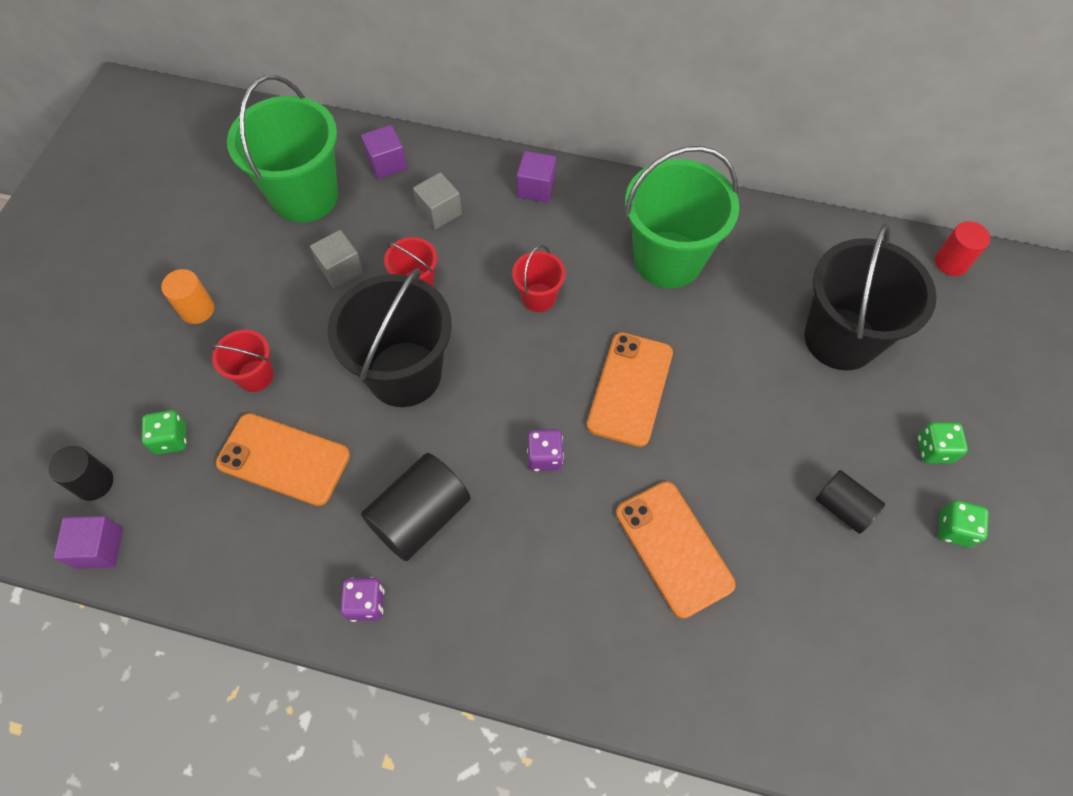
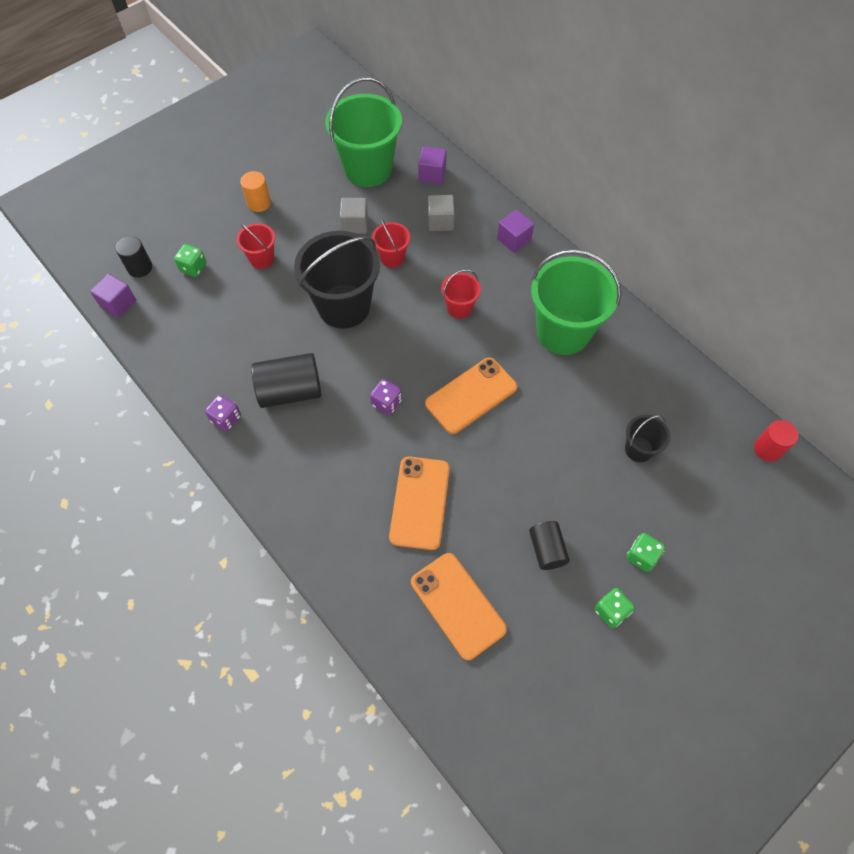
camera: 35 degrees right, 0 degrees up
(284, 459) = (242, 314): orange phone -> orange phone (458, 605)
(840, 338) = (638, 449): black bucket -> black bucket, size x0.48

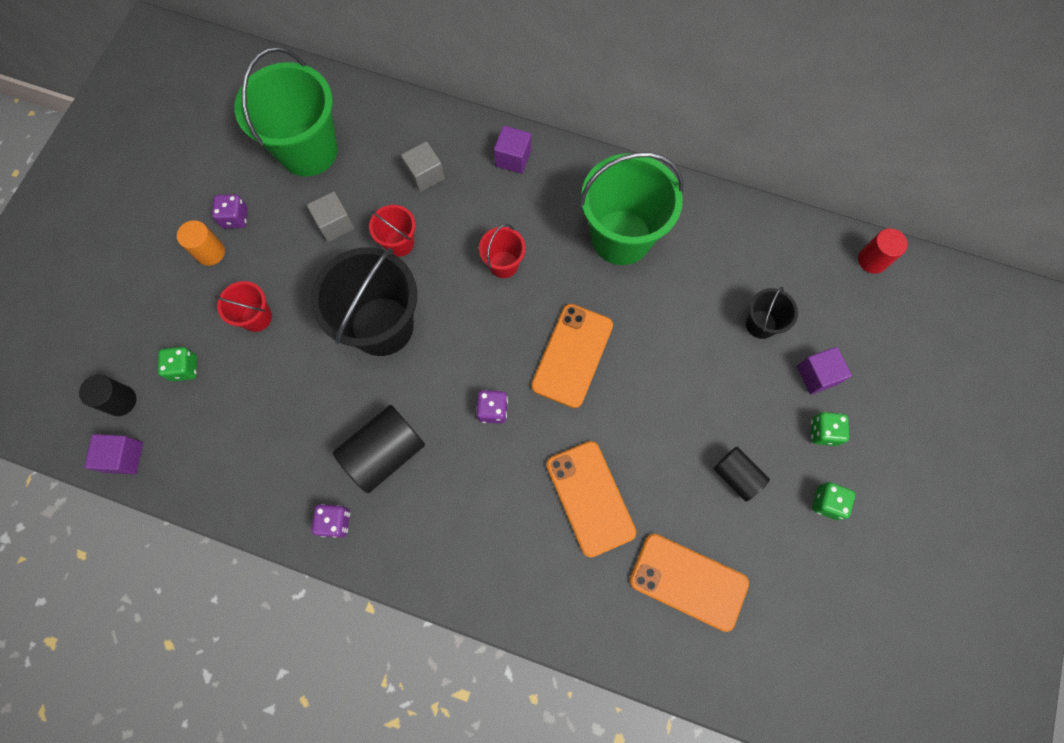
camera: 30 degrees left, 10 degrees up
(290, 189) = (235, 218): none -> purple dice
(432, 174) = (382, 123): purple cube -> purple cube (817, 375)

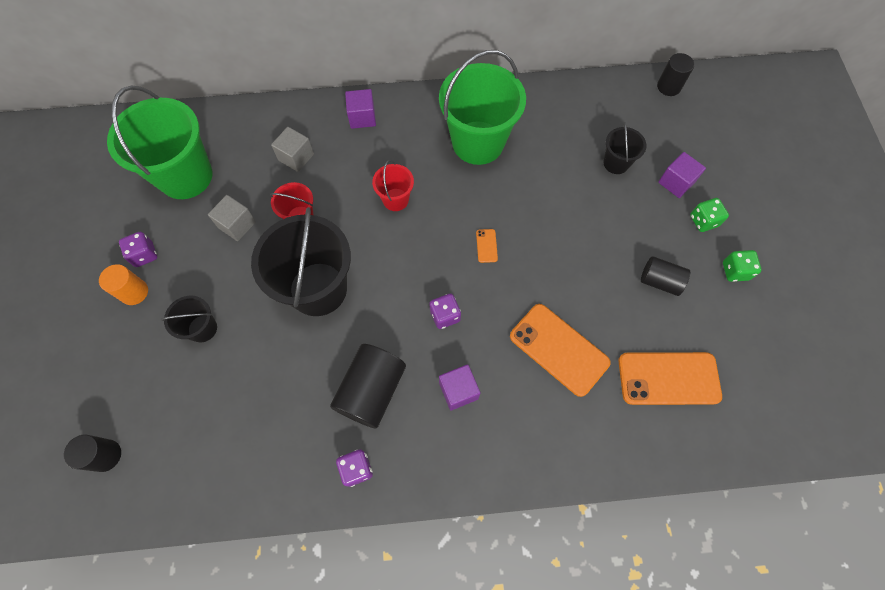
camera: 25 degrees left, 5 degrees down
(124, 457) = (131, 504): purple cube -> purple cube (458, 390)
(184, 368) = (155, 400): green dice -> none
(256, 317) = (202, 328): red bucket -> black bucket
(572, 355) = (486, 246): orange phone -> orange phone, size x0.41
(872, 260) = (669, 87): red cylinder -> black cylinder

